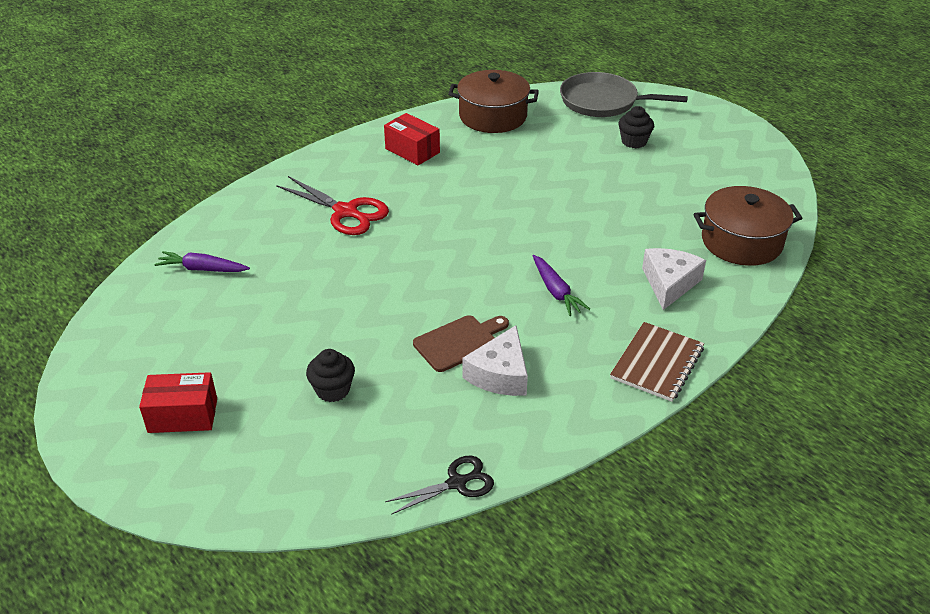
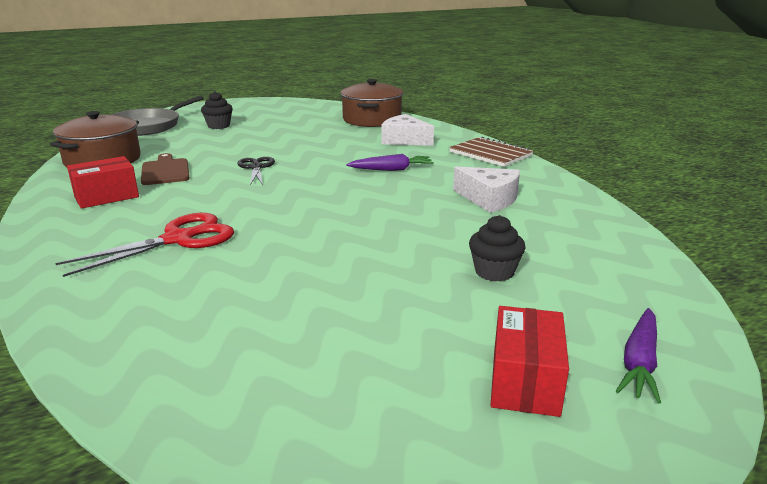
camera: 75 degrees left, 15 degrees down
(202, 269) = (197, 350): purple carrot -> purple carrot (639, 362)
(457, 483) = (624, 228): black scissors -> black scissors (256, 167)
(459, 342) = (441, 209): brown cutting board -> brown cutting board (165, 171)

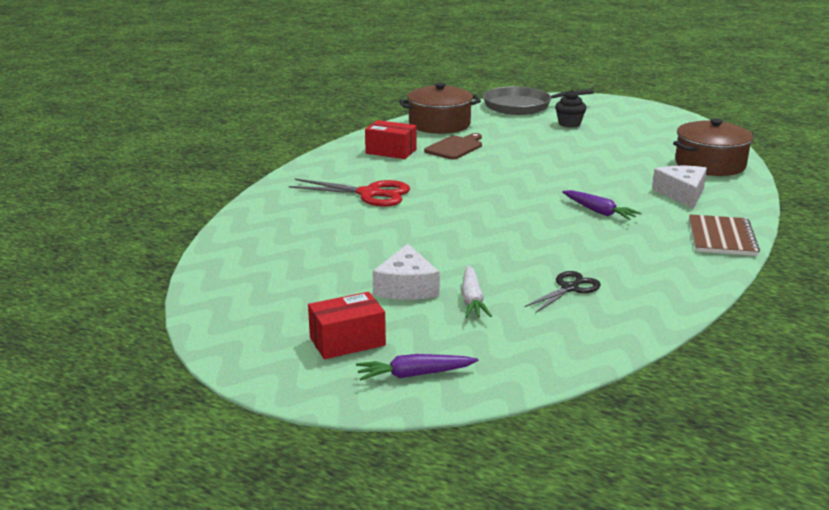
camera: 55 degrees right, 0 degrees up
(256, 167) = (512, 168): black scissors -> black scissors (569, 288)
(489, 199) = (605, 265): white cheese -> white cheese (406, 287)
(494, 272) = (472, 300): black cupcake -> white carrot

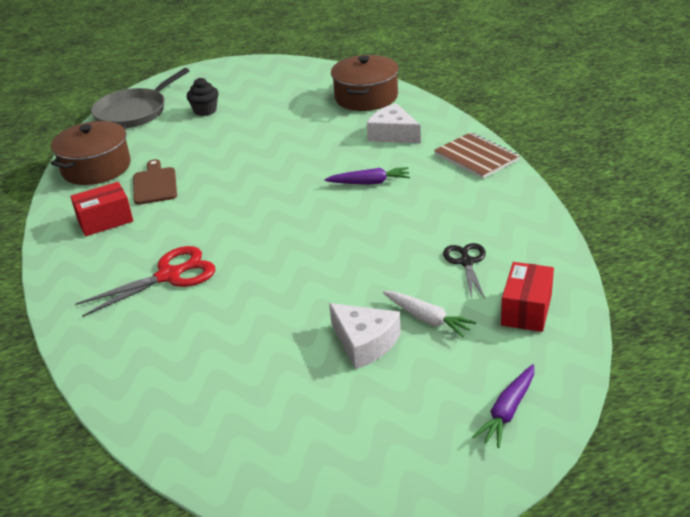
camera: 45 degrees left, 10 degrees up
(347, 341) = (415, 424): red box -> red box (526, 310)

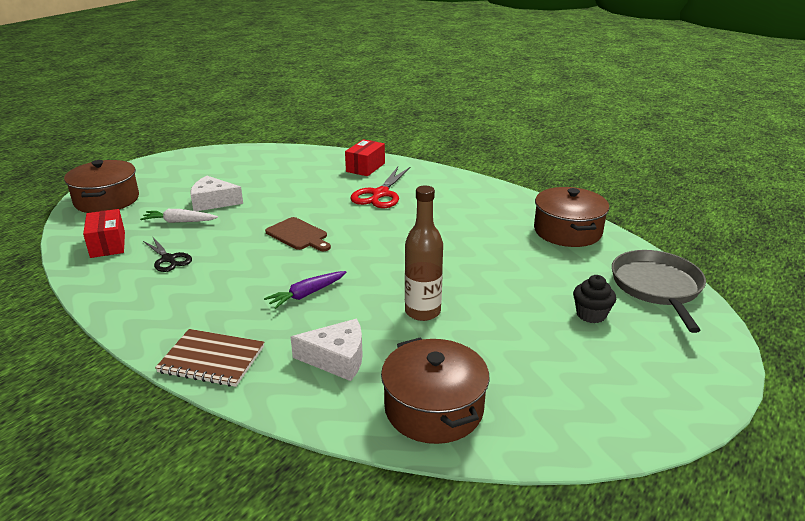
camera: 140 degrees right, 5 degrees down
(105, 221) = (481, 205): red box -> red box (365, 167)
(155, 184) = (494, 235): brown cutting board -> brown cutting board (298, 235)
(303, 144) = (422, 312): none -> brown bottle
(507, 411) = (107, 200): purple carrot -> brown pot

